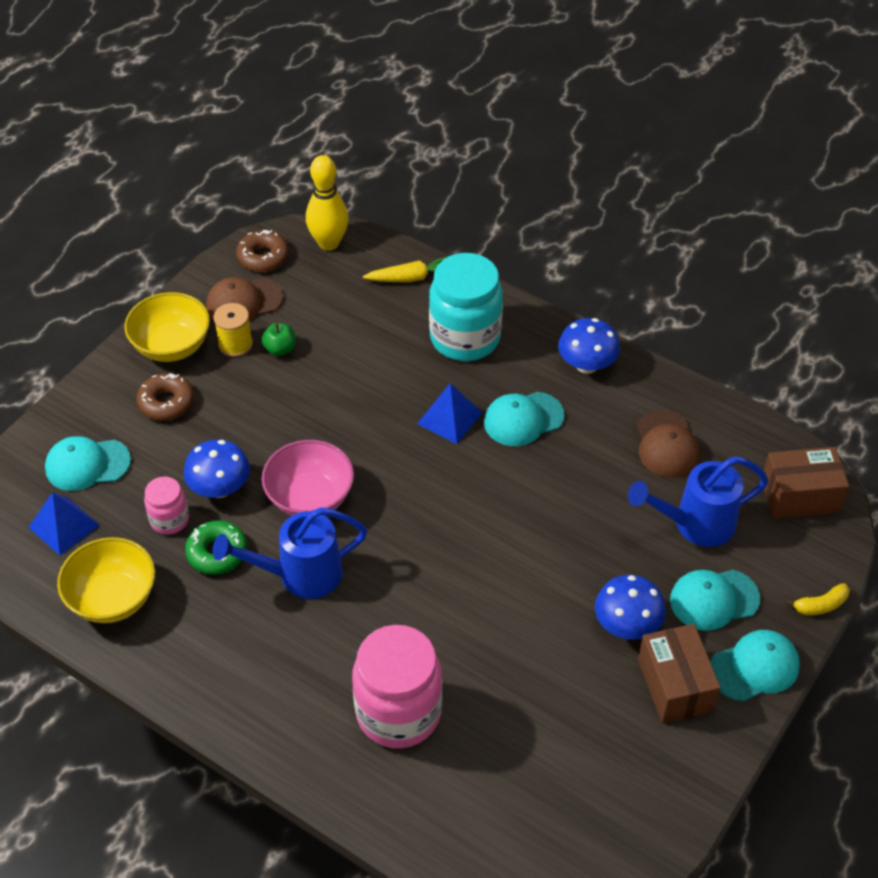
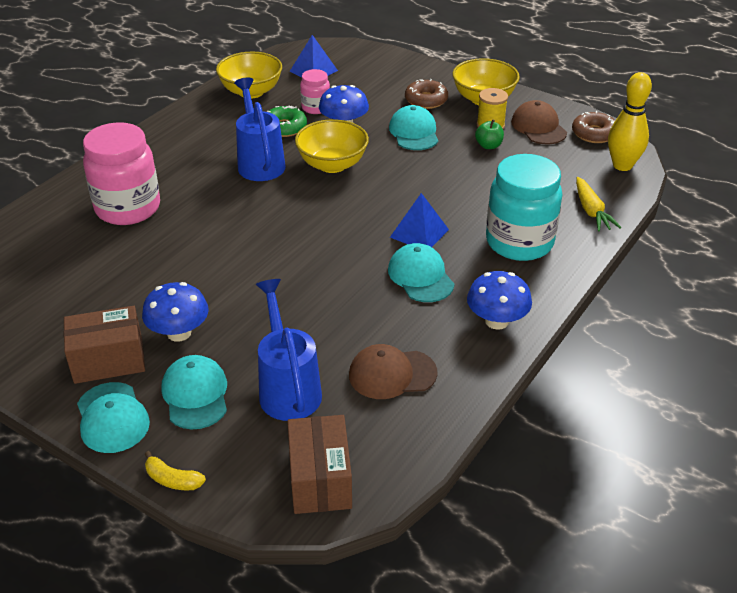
camera: 90 degrees right, 10 degrees down
(87, 464) = (366, 75): turquoise cap -> turquoise cap (414, 132)
(310, 498) = (332, 164): pink bowl -> yellow bowl
(820, 605) = (173, 480): yellow banana -> yellow banana turned 45 degrees counterclockwise

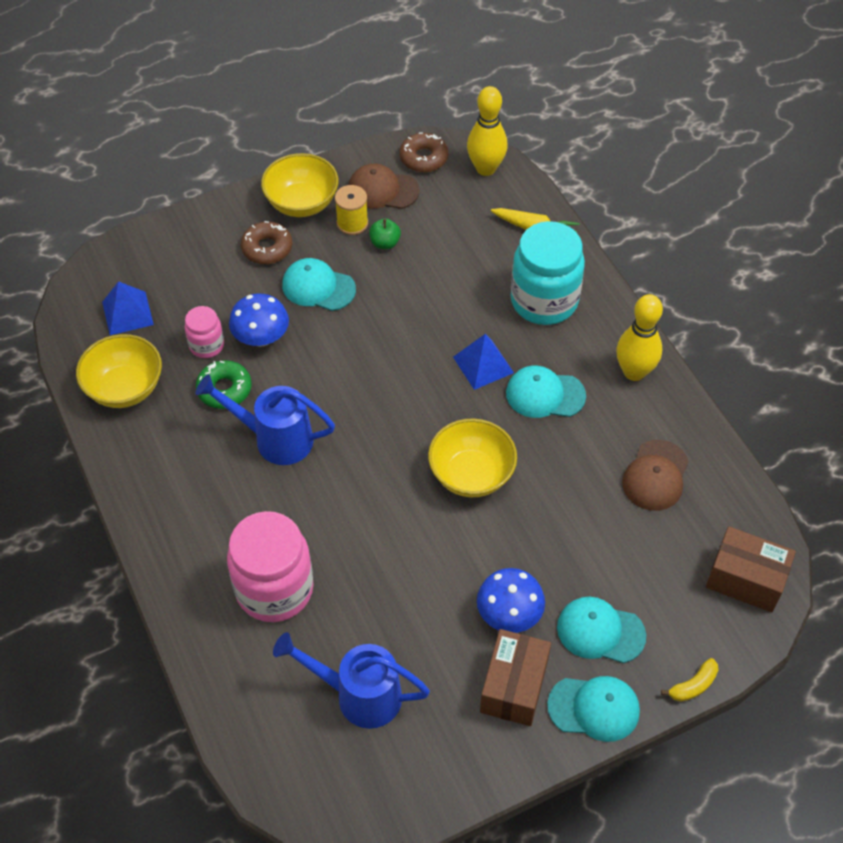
camera: 60 degrees left, 15 degrees up
(288, 389) = (631, 558): blue watering can -> blue watering can (359, 695)
(332, 164) = (325, 379): yellow bowl -> yellow bowl (471, 474)
(496, 321) = (634, 372): blue mushroom -> yellow bowling pin

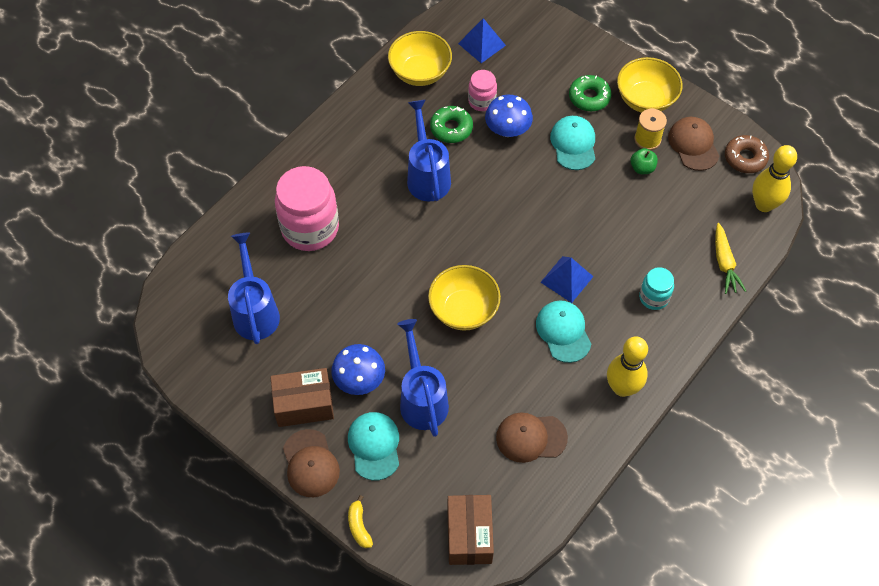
camera: 65 degrees right, 5 degrees up
(267, 248) = (589, 97): brown donut -> green donut
(544, 301) = (654, 297): turquoise jar -> turquoise jar, size x0.51
(563, 560) = (422, 399): none -> blue watering can
(594, 708) = (310, 463): turquoise cap -> brown cap
(693, 685) = (359, 526): yellow banana -> yellow banana turned 45 degrees clockwise

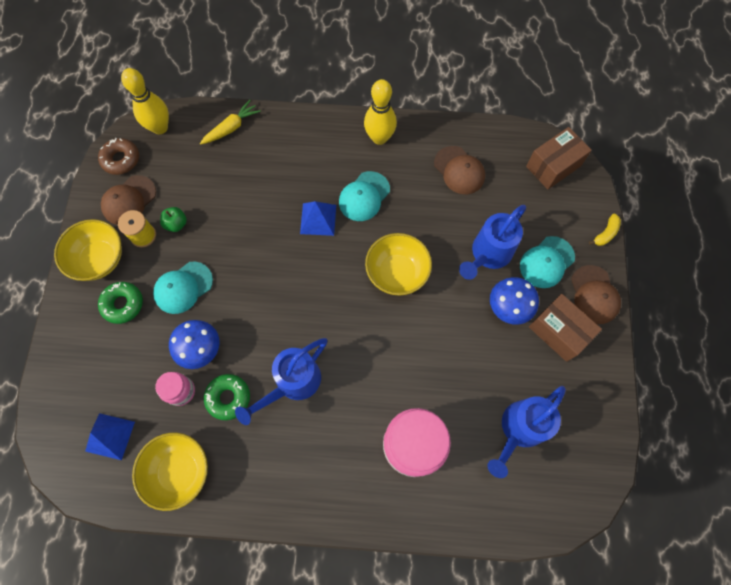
camera: 125 degrees left, 10 degrees up
(310, 463) = (594, 295): brown cap -> brown cap turned 135 degrees clockwise
(654, 297) = (293, 156): turquoise jar -> none

